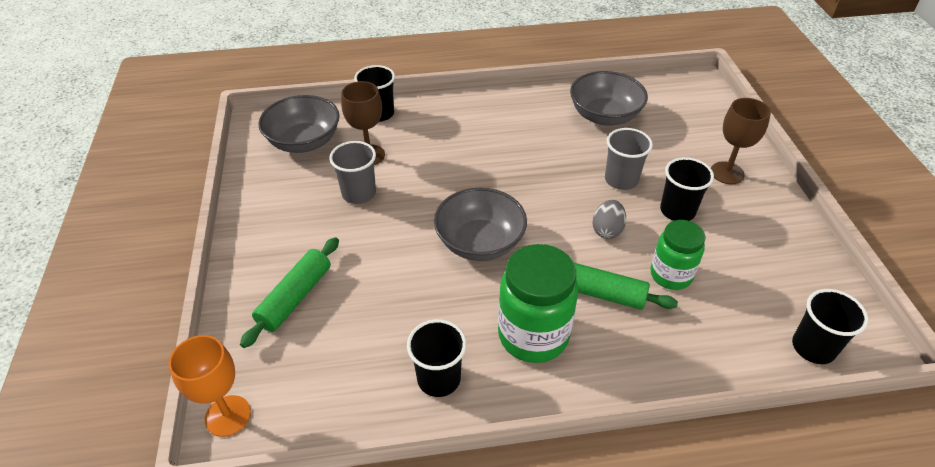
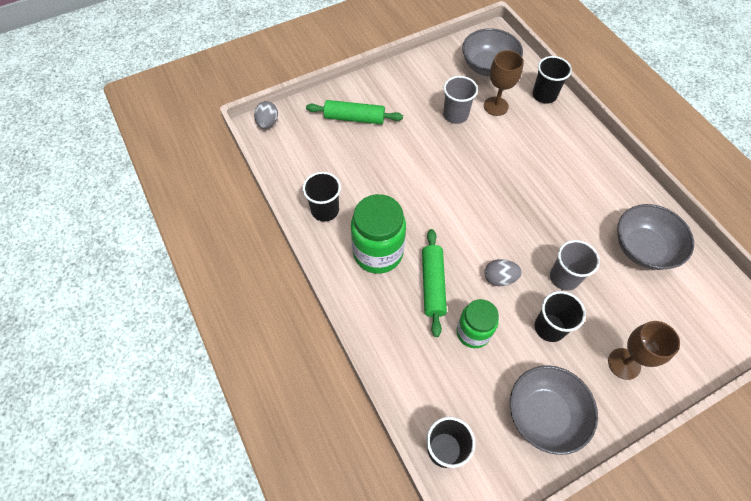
camera: 70 degrees right, 15 degrees up
(228, 416) = (268, 123): orange goblet -> grey egg
(480, 242) = (445, 199): grey bowl -> grey bowl (544, 414)

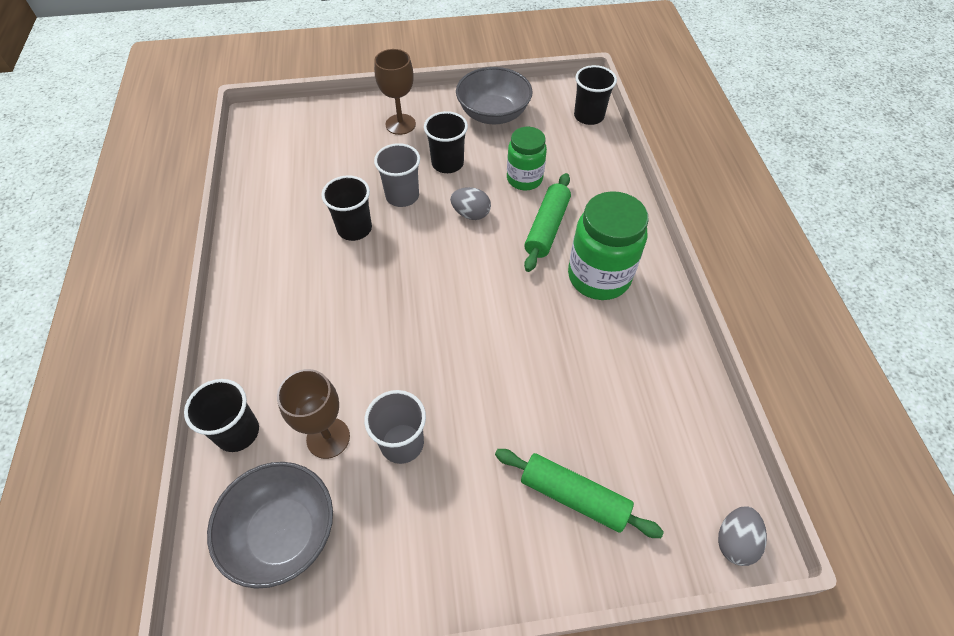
camera: 160 degrees left, 5 degrees down
(325, 210) = (656, 349): black cup -> black cup (354, 228)
(643, 248) = (297, 197): grey bowl -> none

